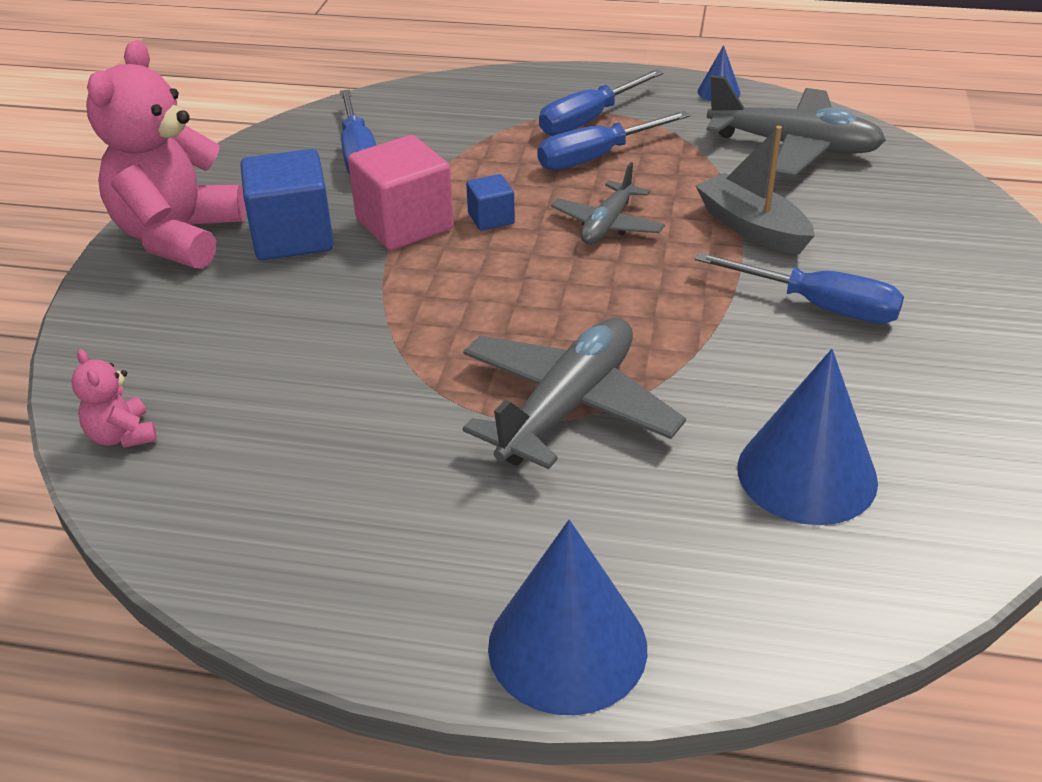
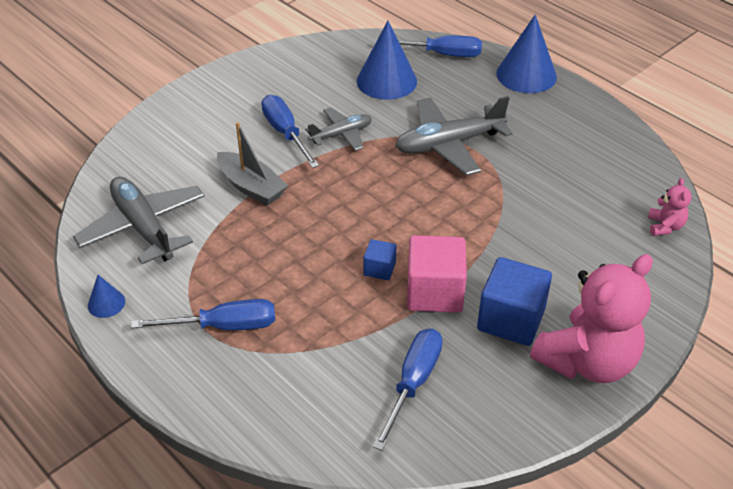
camera: 145 degrees left, 5 degrees up
(597, 157) = (262, 286): blue screwdriver -> blue screwdriver (441, 54)
(607, 225) = (321, 229): grey plane -> grey plane (341, 135)
(752, 227) = (251, 187): grey boat -> grey boat turned 45 degrees counterclockwise

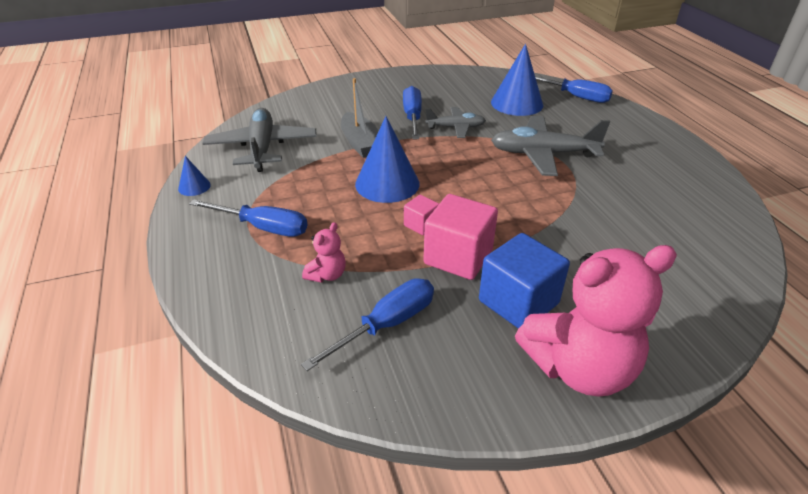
camera: 25 degrees right, 5 degrees down
(379, 269) = (421, 225): blue cube -> pink cube
(526, 75) = (644, 124): blue cone -> blue cone (387, 183)
(665, 226) = (732, 271): pink teddy bear -> pink teddy bear (327, 275)

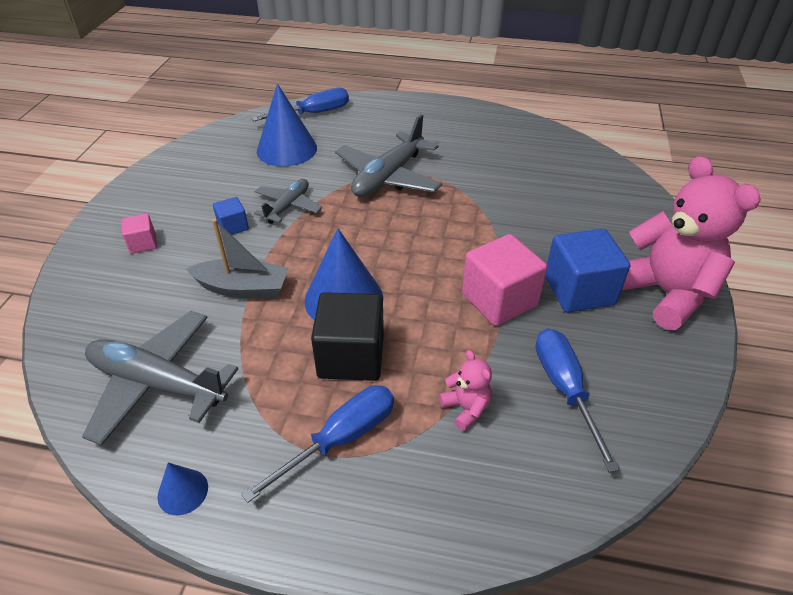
camera: 60 degrees left, 5 degrees up
(336, 206) = (351, 356): none -> black cube
(412, 117) = (233, 226): blue screwdriver -> blue cube
(421, 225) = (434, 303): pink cube -> pink cube (143, 243)
(579, 368) = (665, 293): pink teddy bear -> pink teddy bear turned 45 degrees counterclockwise

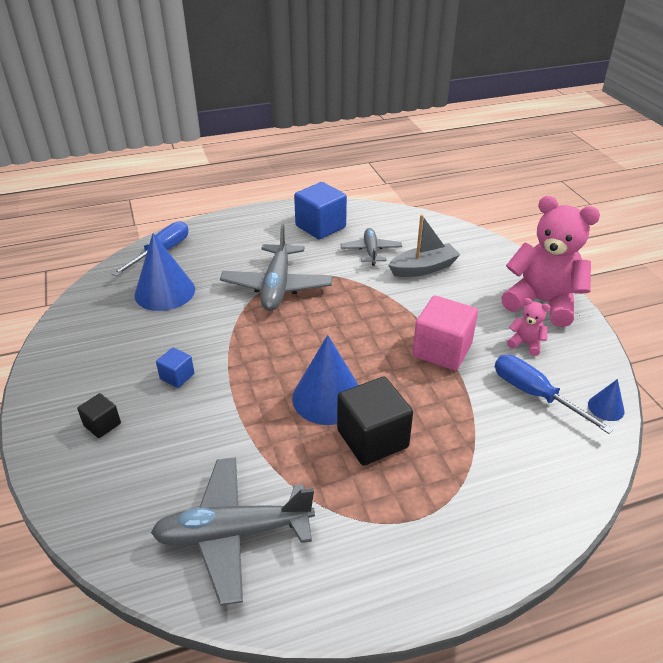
camera: 30 degrees left, 5 degrees down
(143, 243) = (102, 424): pink cube -> black cube
(183, 491) = (335, 603): blue cone -> blue cone (606, 407)
(243, 288) = (235, 424): grey boat -> grey boat (423, 268)
(288, 206) = (212, 341): grey plane -> grey plane (371, 251)
(340, 439) = (418, 502): blue screwdriver -> none
(466, 408) = (484, 437): pink teddy bear -> pink teddy bear (526, 343)
(579, 290) = (488, 322): blue cube -> blue cube (320, 226)

